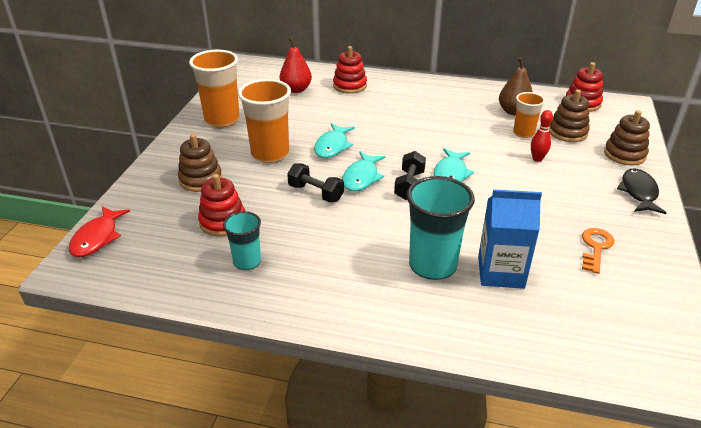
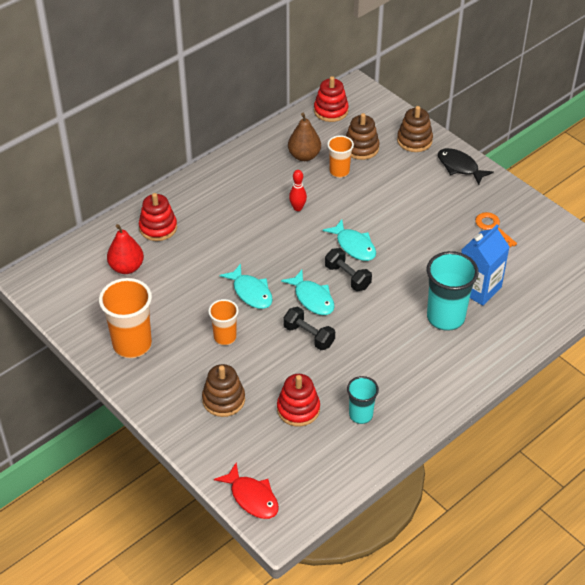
camera: 55 degrees left, 10 degrees up
(270, 154) = (225, 337): orange cup -> orange cup, size x0.58
(316, 193) = (309, 336): black dumbbell -> black dumbbell turned 60 degrees clockwise
(537, 159) = (378, 188): red bowling pin -> red bowling pin (297, 208)

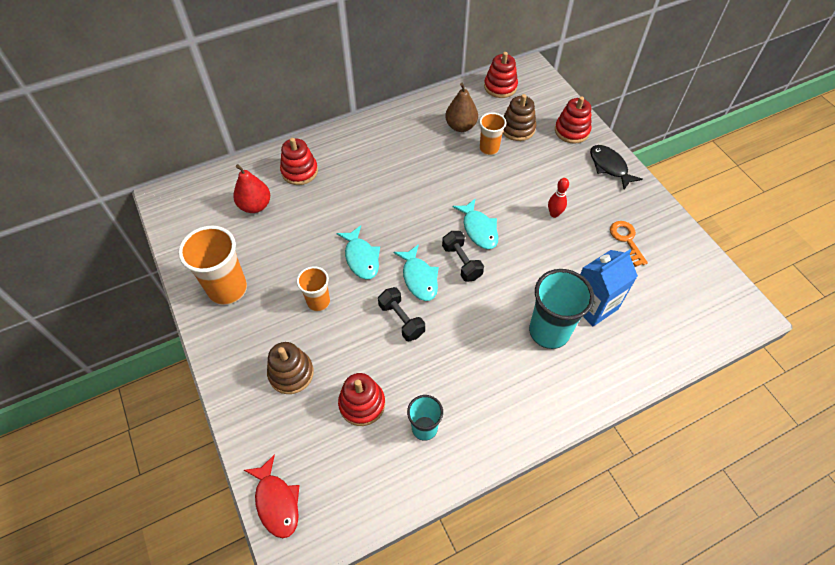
camera: 15 degrees right, 10 degrees up
(297, 208) = (437, 178): red bowling pin -> red bowling pin (554, 214)
(414, 140) = (572, 131): brown stacking toy -> red stacking toy

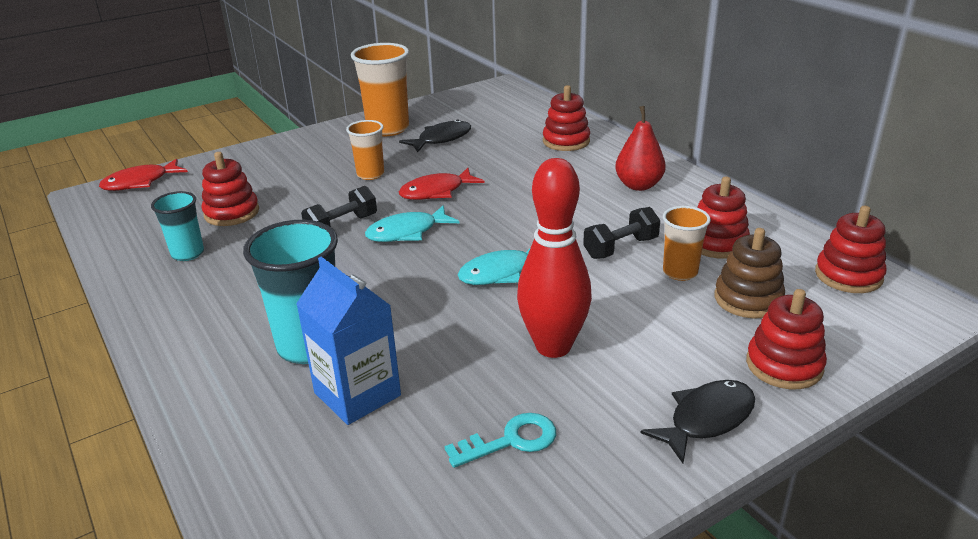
camera: 85 degrees right, 25 degrees down
(255, 206) = (504, 126): red pear -> red pear (638, 185)
(266, 250) = (441, 139): none -> black fish
(291, 373) = (280, 171): brown stacking toy -> none
(361, 258) = (436, 191): turquoise fish -> red fish
(460, 126) = (717, 243): brown pear -> red stacking toy
(461, 262) = (436, 262): black dumbbell -> black dumbbell (620, 248)
(554, 214) = (553, 346): red bowling pin -> red bowling pin, size x2.14
(626, 240) = (510, 441): orange key -> turquoise key

